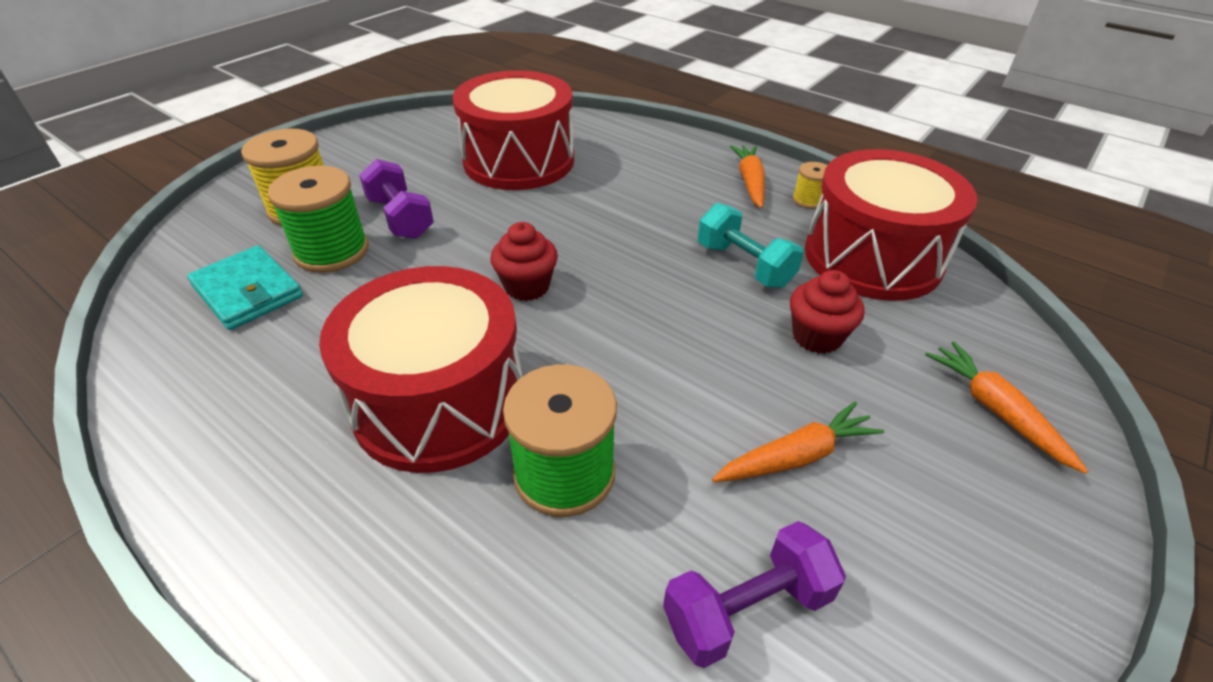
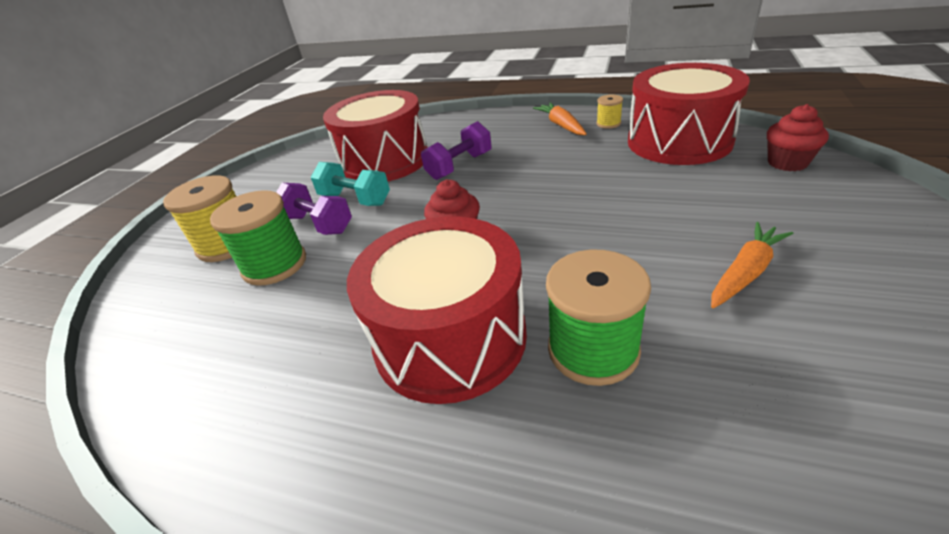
camera: 15 degrees left, 5 degrees down
(248, 291) = (217, 318): turquoise wallet -> none
(744, 265) = (601, 172): turquoise dumbbell -> turquoise dumbbell (355, 199)
(746, 609) = (811, 387): purple dumbbell -> purple dumbbell (459, 166)
(817, 337) = (688, 197): red cupcake -> red cupcake (787, 163)
(996, 411) = (839, 199): orange carrot -> none

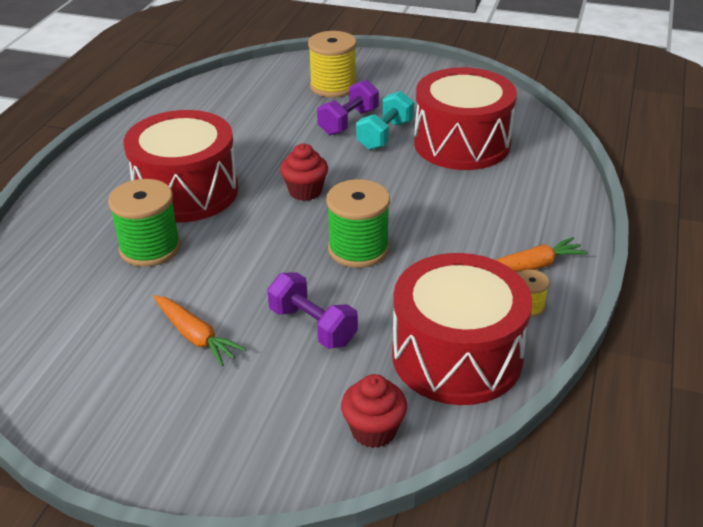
camera: 85 degrees right, 0 degrees up
(274, 265) = (297, 112): green spool -> green spool (358, 249)
(459, 166) = (436, 190): purple dumbbell -> purple dumbbell (312, 326)

